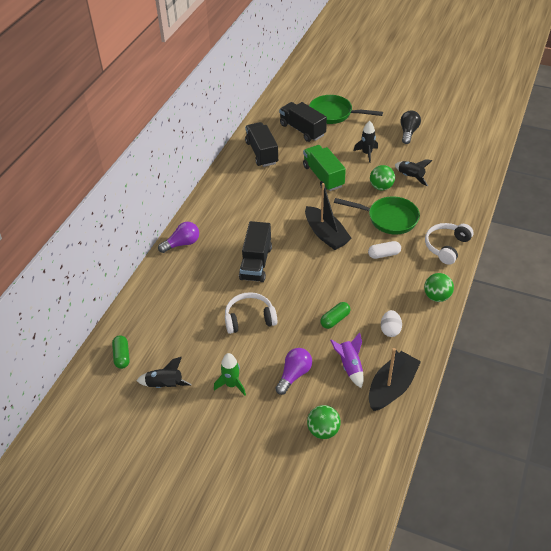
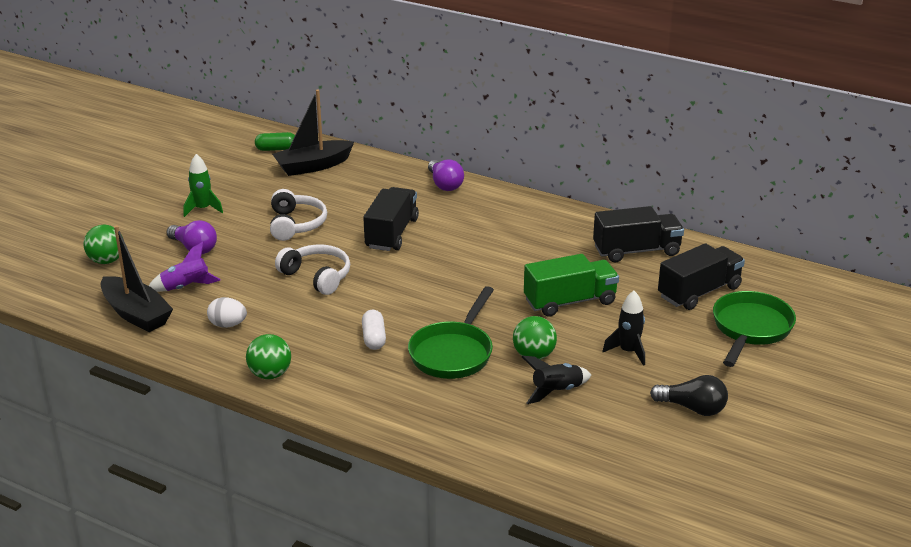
camera: 95 degrees right, 15 degrees down
(165, 385) = (224, 172): black rocket -> none
(256, 263) = (391, 233): black truck -> black truck turned 90 degrees clockwise
(326, 234) = (432, 292): black boat -> black boat (313, 166)
(335, 319) = (266, 284): green capsule -> none
(446, 246) = (371, 402): white headphones -> white headphones (317, 276)

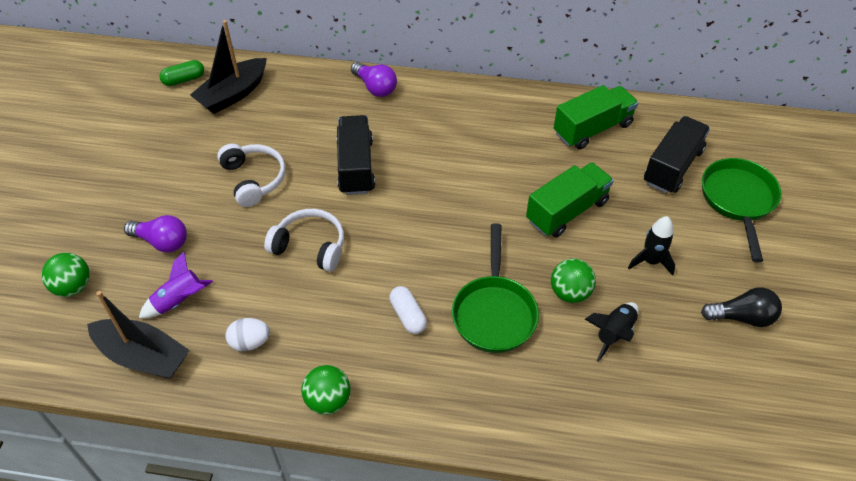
camera: 20 degrees left, 20 degrees up
(202, 209) = (145, 183): green rocket -> none
(636, 251) = (592, 129): black truck -> green truck

